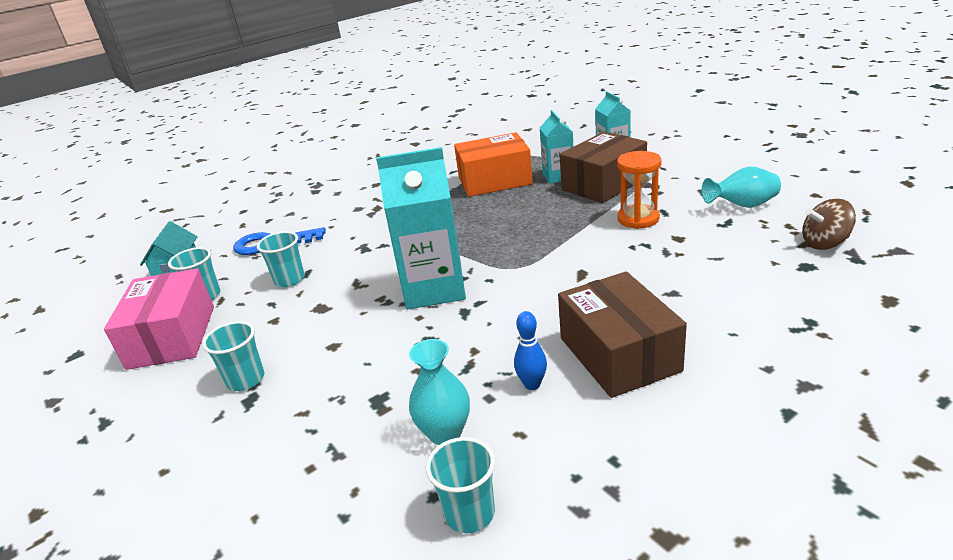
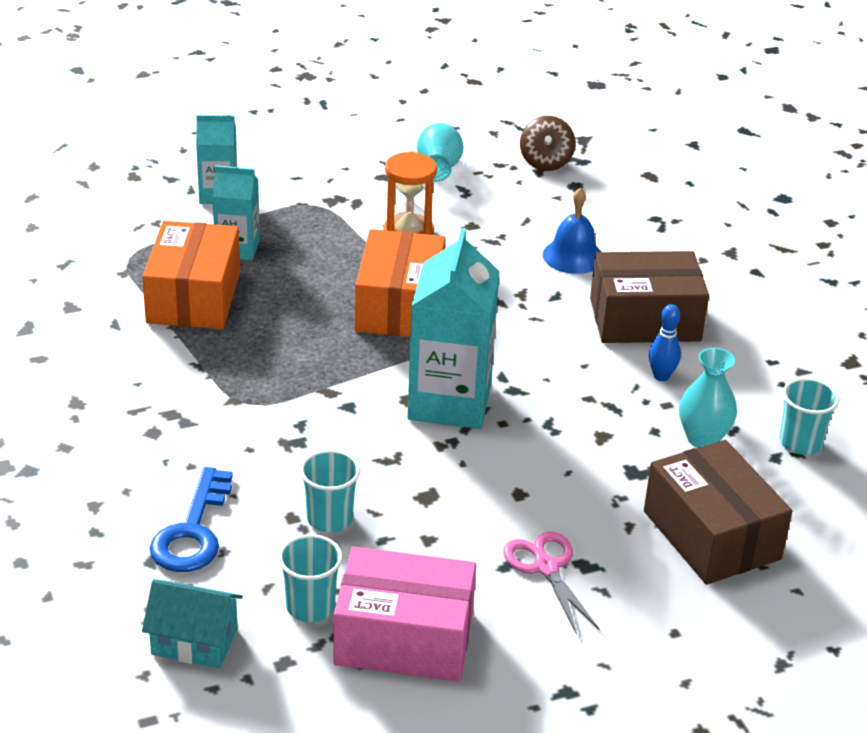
camera: 80 degrees left, 5 degrees up
(246, 380) = (546, 567): turquoise cup -> pink scissors
(539, 240) = (399, 306): none -> orange box
(604, 184) = (296, 225): brown box -> brown box (711, 535)
(685, 292) = (573, 256): none -> blue bell

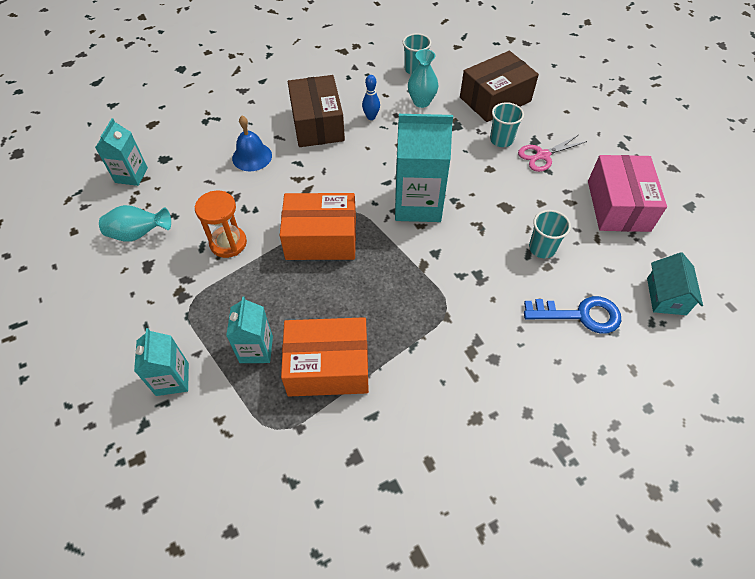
camera: 95 degrees left, 20 degrees up
(310, 607) = (614, 247): turquoise cup -> turquoise cup (501, 140)
(545, 162) = (131, 175): brown spinning top -> turquoise carton

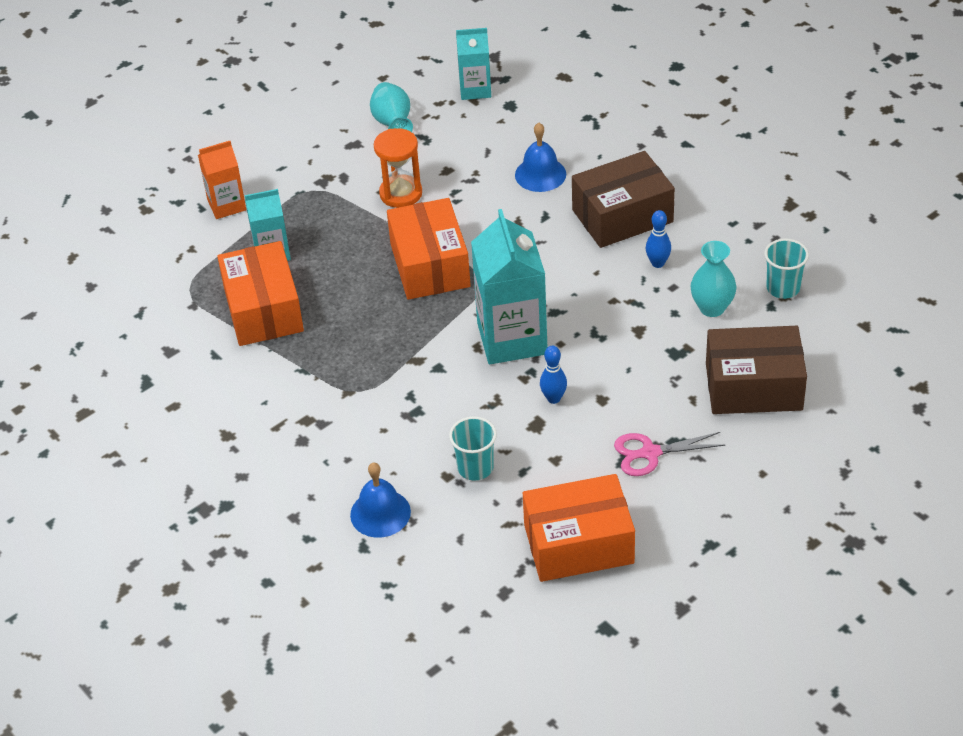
camera: 80 degrees right, 10 degrees down
(172, 379) = (226, 205): turquoise carton -> orange carton
(483, 193) = (553, 398): none -> blue bowling pin
(495, 99) = (753, 386): brown box -> brown box turned 45 degrees counterclockwise
(501, 140) = (665, 404): turquoise cup -> none
(542, 155) = (650, 453): pink scissors -> pink scissors turned 60 degrees counterclockwise
(580, 315) = (380, 513): blue key -> blue bell
(618, 205) = (578, 544): pink box -> orange box
(666, 296) = (432, 599): turquoise house -> none

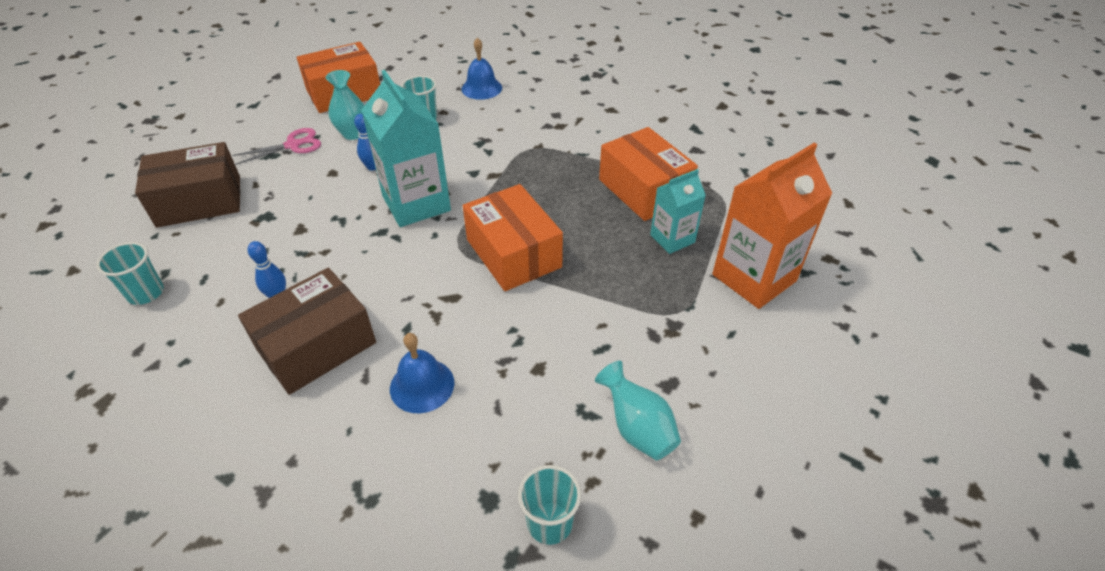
camera: 160 degrees right, 0 degrees up
(226, 205) = (754, 278): orange carton -> orange carton, size x1.75
(401, 193) = (578, 326): orange hourglass -> none
(475, 89) = (549, 523): turquoise carton -> turquoise cup
(712, 308) = (226, 261): turquoise vase -> turquoise vase (353, 134)

